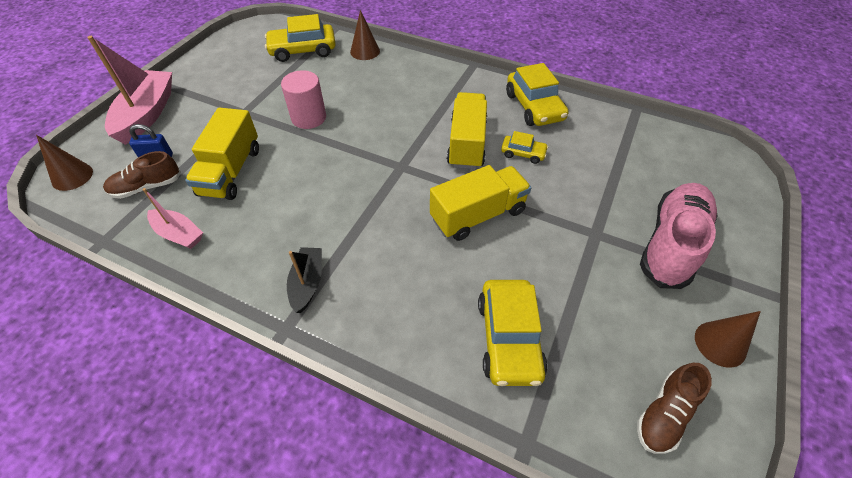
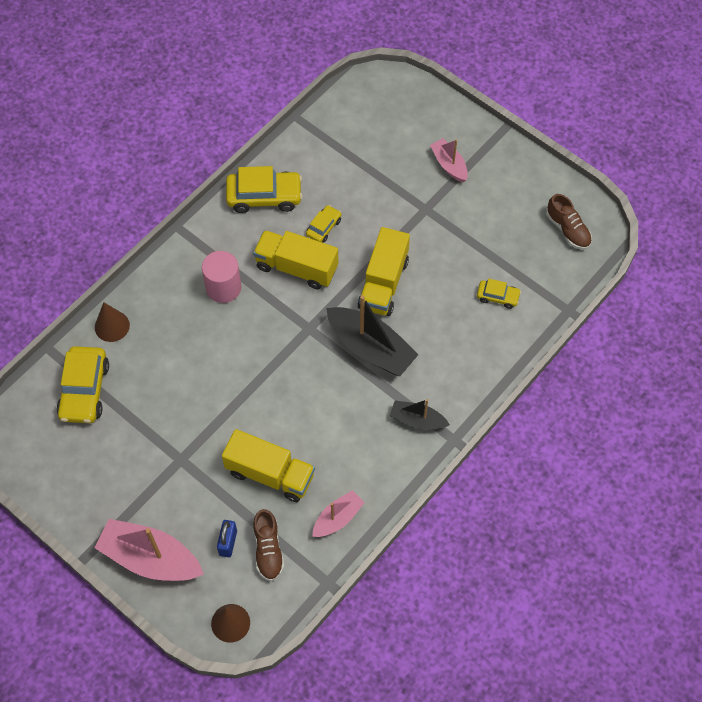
camera: 75 degrees left, 10 degrees up
(308, 117) = (212, 397): pink cylinder -> pink cylinder (223, 287)
(392, 220) = (371, 348): none -> black boat
(478, 215) = (383, 283): yellow truck -> yellow truck turned 150 degrees counterclockwise
(509, 338) = (497, 297): yellow car -> yellow car, size x0.54
(671, 244) = (449, 165): pink shoe -> pink boat
(720, 344) = (531, 177): brown cone -> none

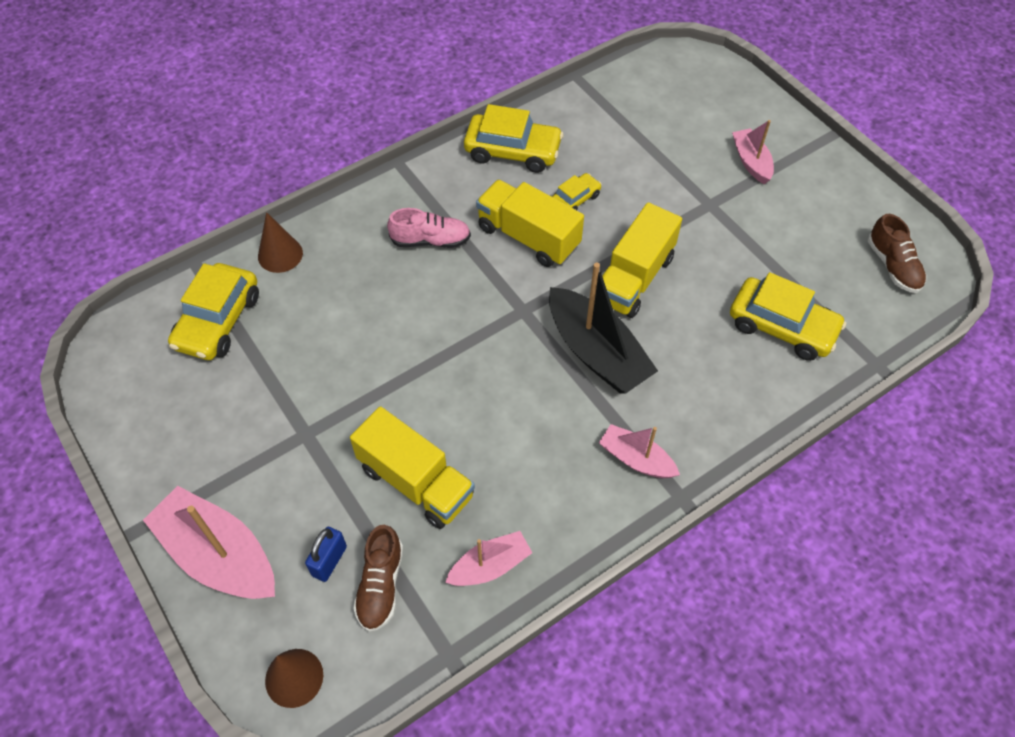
camera: 15 degrees right, 5 degrees down
(223, 287) = (430, 240): pink cylinder -> pink shoe
(417, 420) = (636, 459): black boat -> pink boat
(497, 297) = (782, 327): yellow car -> yellow car, size x1.86

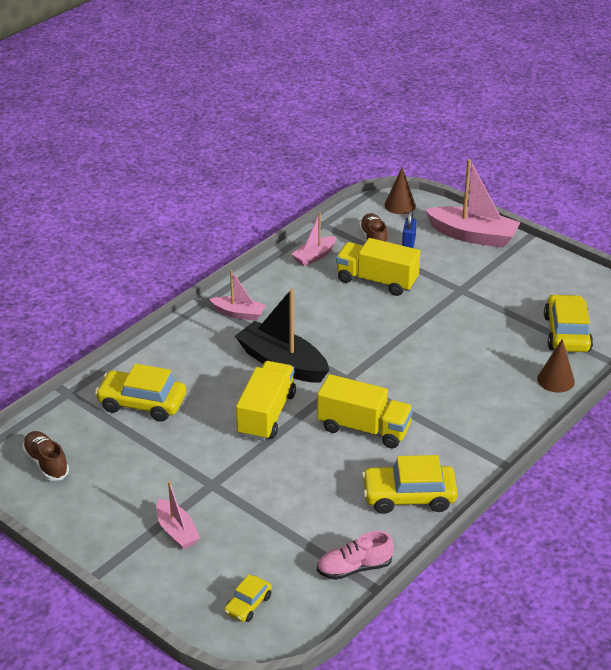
camera: 165 degrees right, 20 degrees down
(430, 240) = (443, 411): pink shoe -> pink shoe (354, 568)
(575, 199) = (334, 465): yellow car -> yellow car (248, 604)

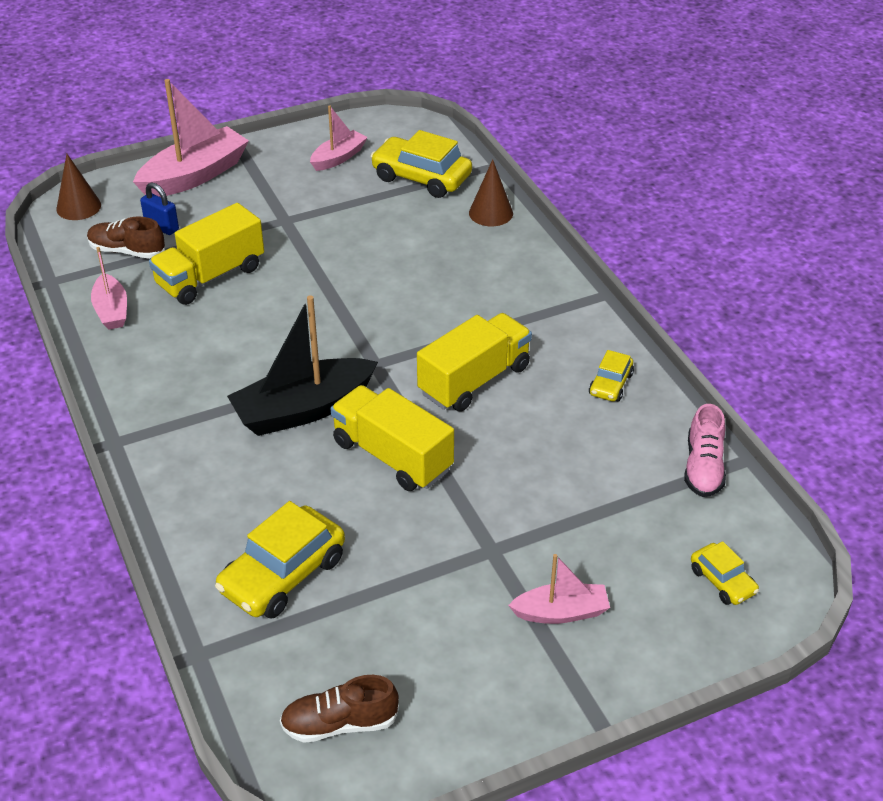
camera: 65 degrees left, 5 degrees up
(239, 314) = (169, 417): pink boat -> pink boat (338, 158)
(409, 496) = (610, 384): yellow car -> yellow car, size x0.54

